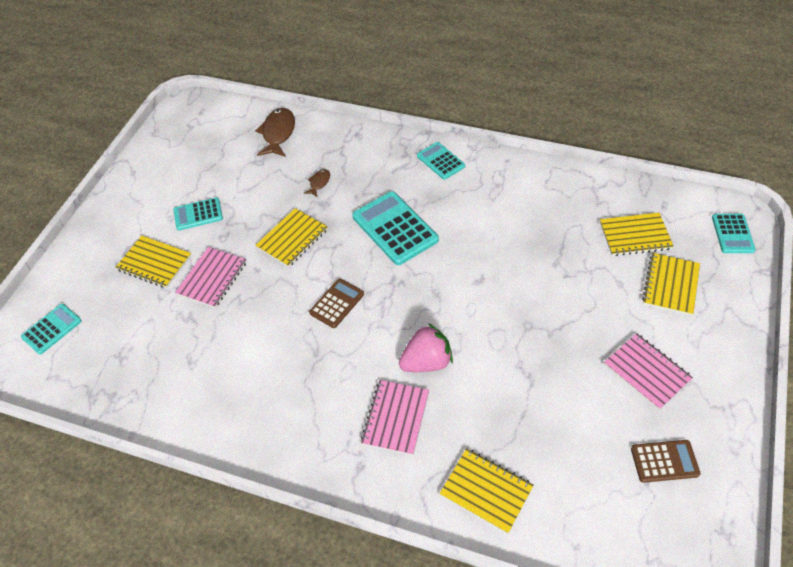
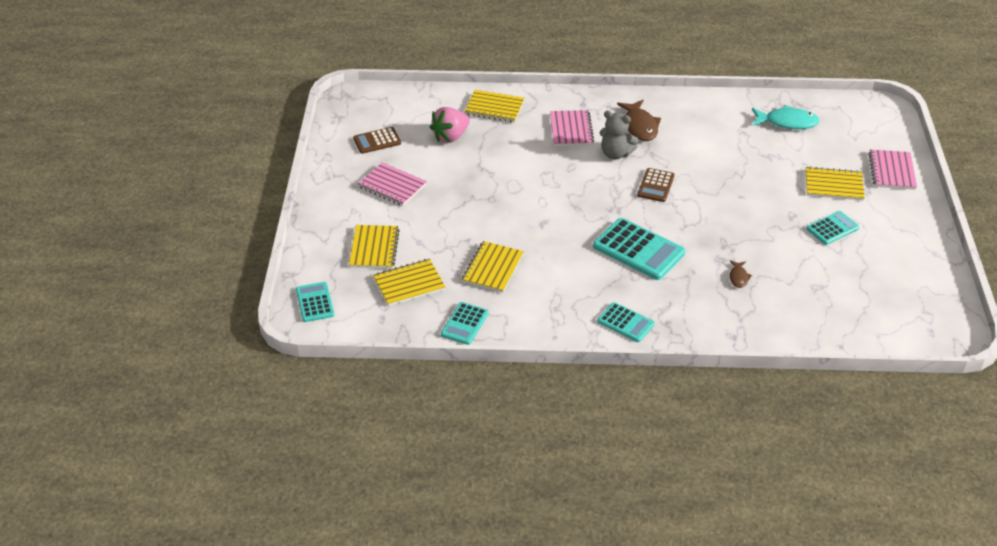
camera: 160 degrees right, 10 degrees down
(52, 329) = (869, 131): turquoise calculator -> turquoise calculator (465, 324)
(128, 365) = (787, 122): none -> turquoise fish
(212, 278) = (773, 184): pink notebook -> pink notebook (891, 171)
(278, 133) = (821, 321): brown fish -> brown fish (640, 126)
(292, 239) = (728, 224): yellow notebook -> yellow notebook (492, 268)
(358, 362) = (615, 154): none -> grey teddy bear
(426, 362) = (563, 163): pink strawberry -> pink strawberry (450, 137)

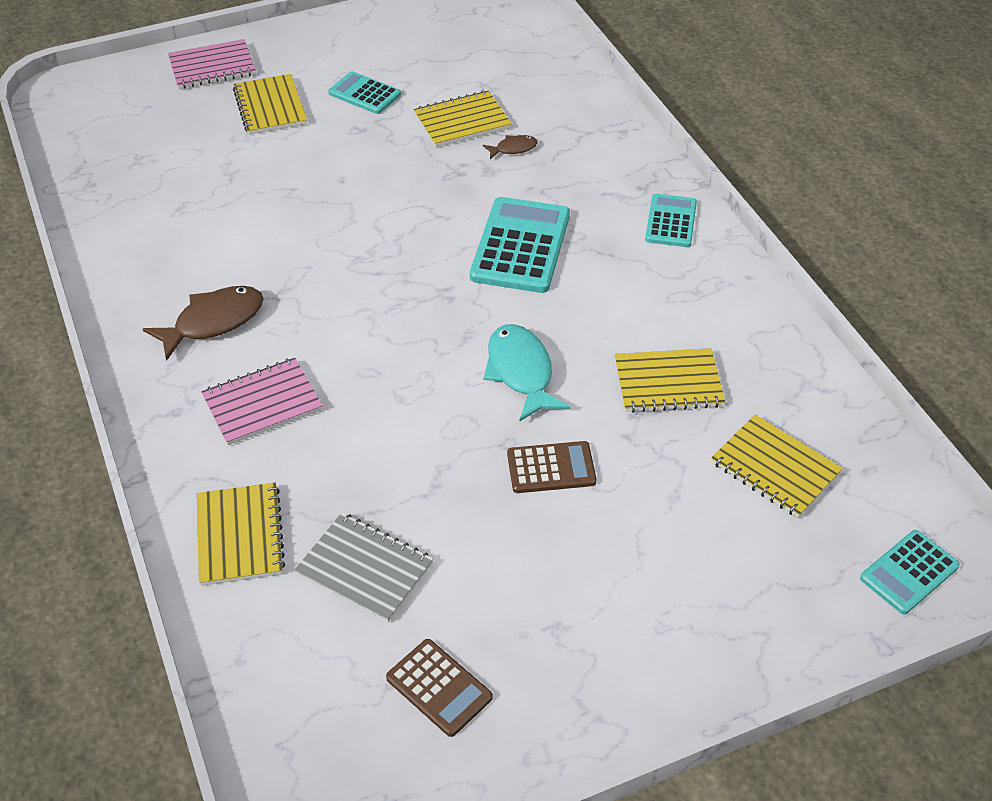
camera: 115 degrees left, 5 degrees up
(374, 248) = (732, 550): yellow notebook -> yellow notebook (462, 121)
(392, 186) = (559, 598): pink notebook -> none
(450, 137) = (365, 569): pink strawberry -> grey notebook
(465, 324) = (800, 372): turquoise calculator -> none
(615, 154) = (305, 330): grey teddy bear -> none
(656, 185) = (363, 265): brown calculator -> brown calculator (551, 468)
(787, 122) = (133, 172): turquoise fish -> turquoise fish (521, 372)

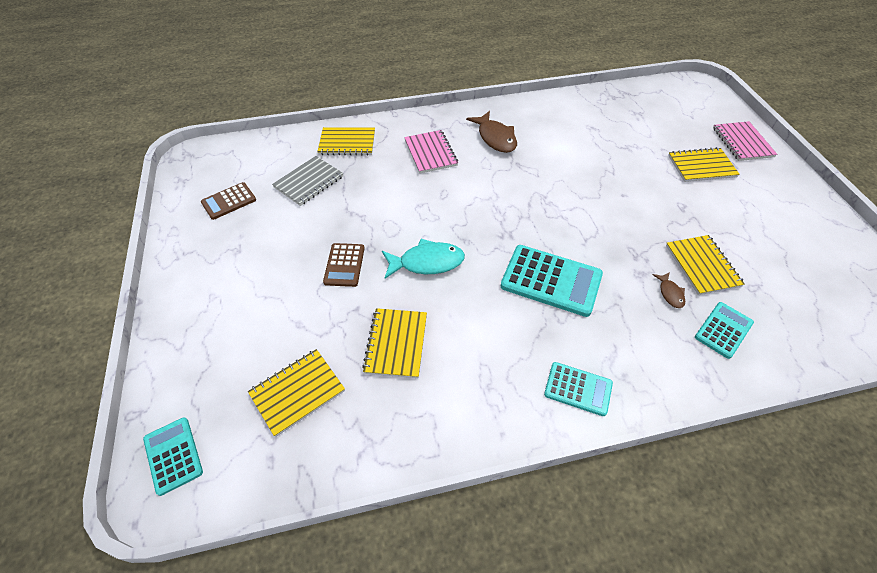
camera: 100 degrees right, 5 degrees up
(364, 94) = (727, 213): turquoise calculator -> turquoise calculator (723, 330)

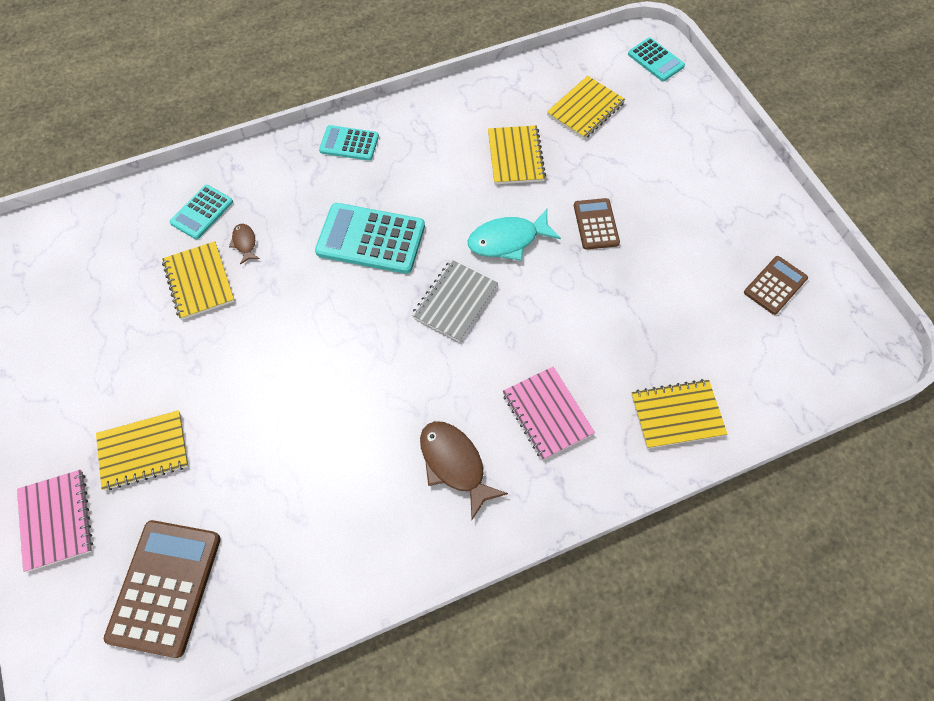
camera: 170 degrees right, 10 degrees up
(309, 182) = (693, 331): grey notebook -> grey notebook (455, 301)
(663, 111) = (165, 587): none -> brown calculator

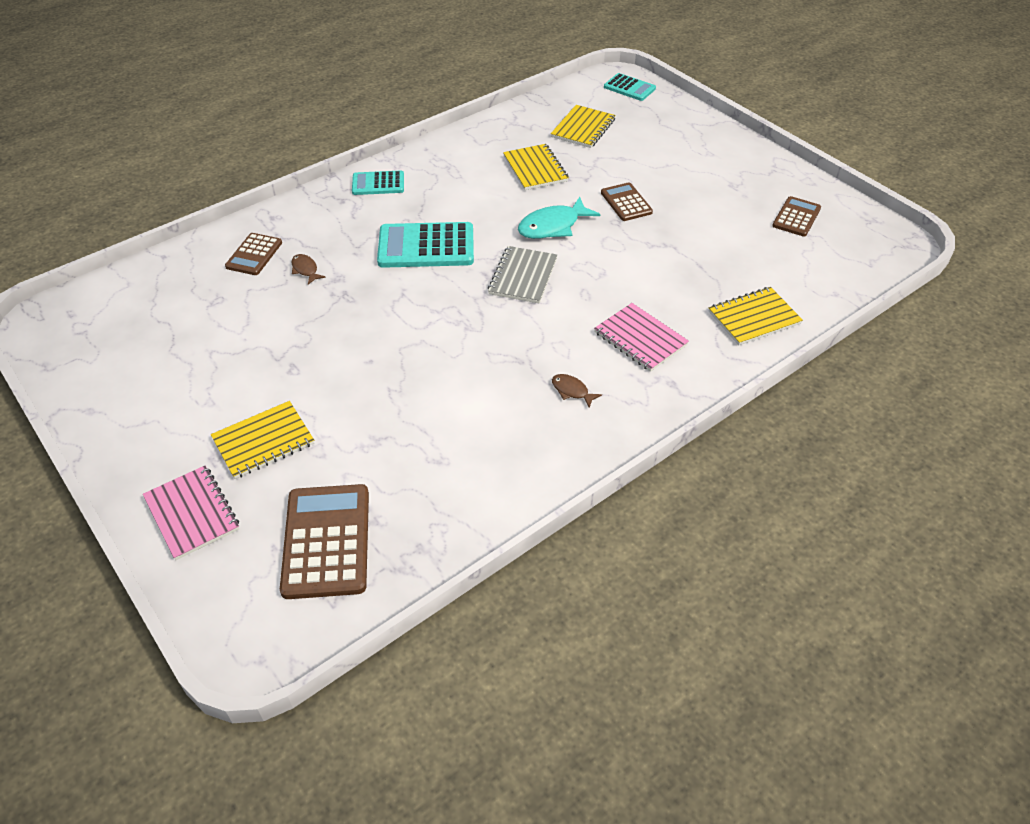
camera: 15 degrees left, 15 degrees down
(199, 281) = (271, 305): yellow notebook -> none
(202, 212) = (254, 255): turquoise calculator -> brown calculator
(454, 464) = (572, 391): brown fish -> brown fish, size x0.52

